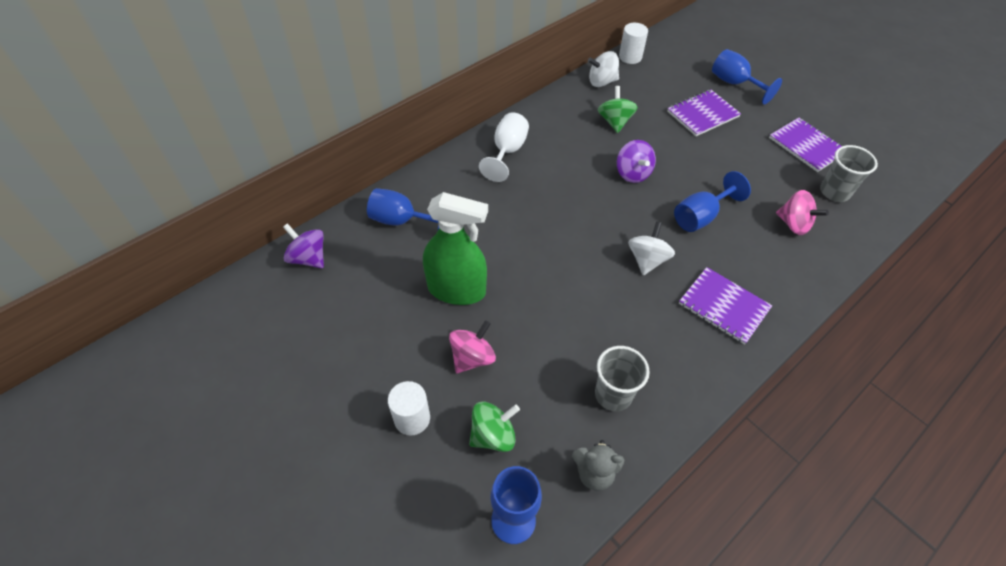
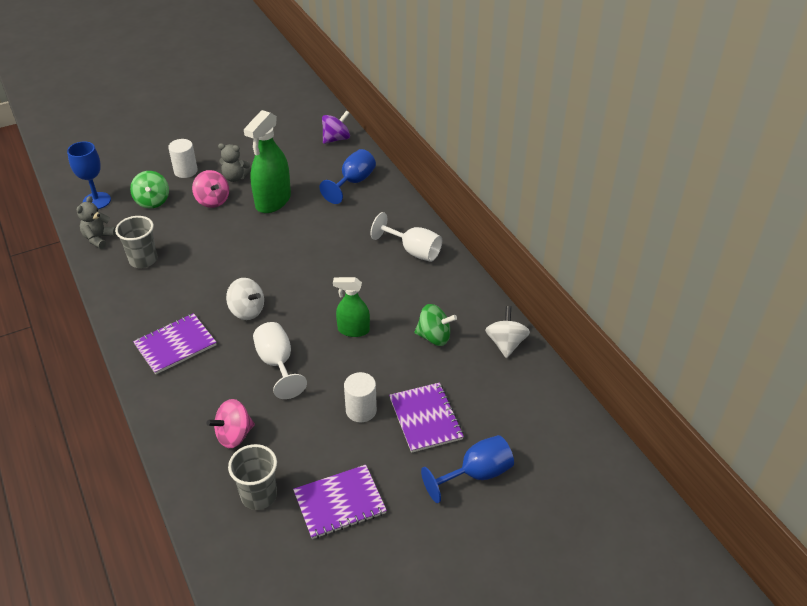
camera: 105 degrees right, 10 degrees down
(415, 347) = (235, 177): none -> grey teddy bear
(630, 57) = (550, 383): white cylinder -> white cylinder (361, 410)
(632, 173) = (353, 330): purple spinning top -> green spray bottle
(700, 216) = (277, 363): blue goblet -> white goblet

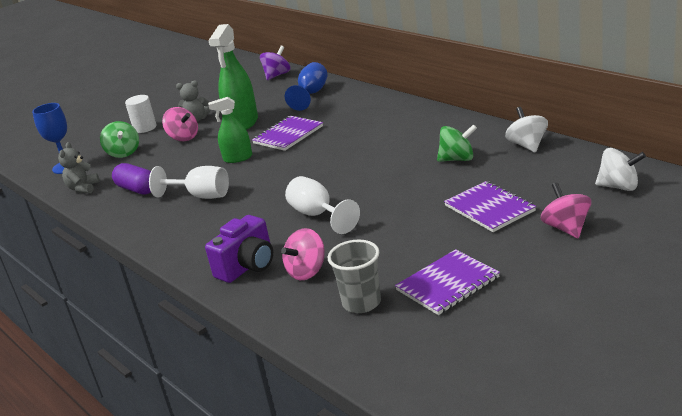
camera: 10 degrees left, 15 degrees down
(143, 260) = (137, 189): grey cup -> purple capsule
(175, 345) = (206, 231): purple notebook -> purple notebook (288, 135)
(189, 407) = (248, 266): none -> purple camera
(247, 311) = (264, 192): white spinning top -> white spinning top (619, 187)
(353, 330) = (377, 175): green spray bottle -> green spray bottle (238, 158)
(361, 410) = (423, 221): white cylinder -> none
(413, 251) = (398, 117): white goblet -> white goblet (201, 196)
(476, 474) = (566, 228): blue goblet -> pink spinning top

